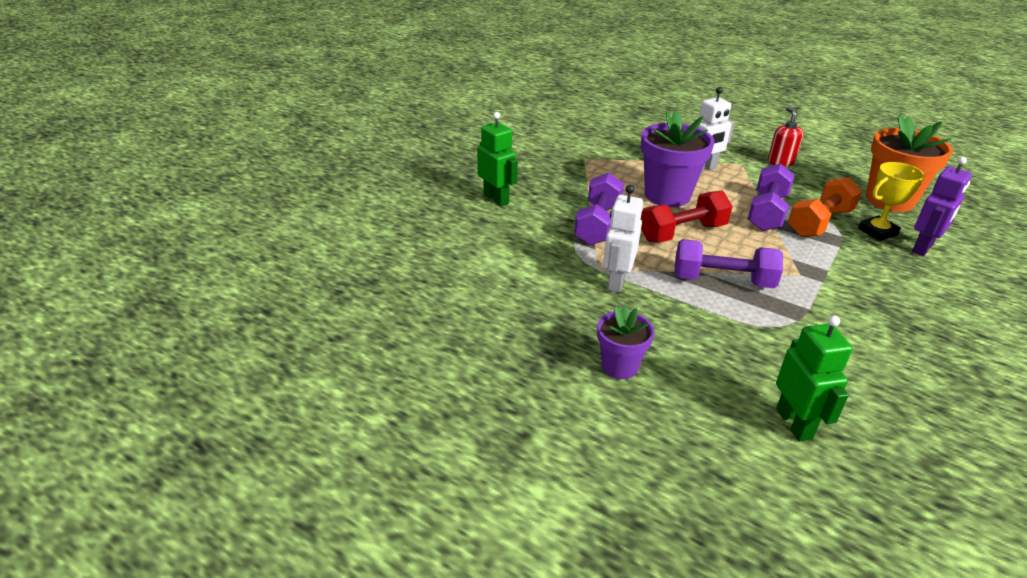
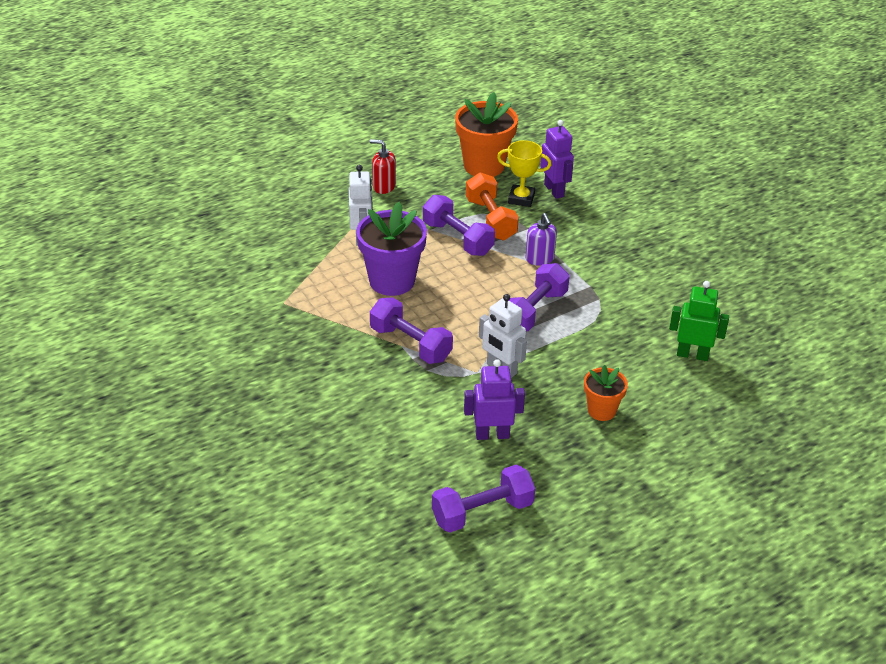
camera: 65 degrees left, 5 degrees up
(408, 319) = (482, 512): none -> purple dumbbell
(496, 199) = (320, 393): green robot -> none
(519, 299) = (492, 434): none -> purple robot
(619, 366) = (601, 410): purple flower pot -> orange flower pot
(682, 233) = (456, 300): red dumbbell -> none
(805, 265) = (539, 259): none -> purple soap dispenser
(877, 232) = (521, 199): yellow trophy -> yellow trophy turned 75 degrees counterclockwise

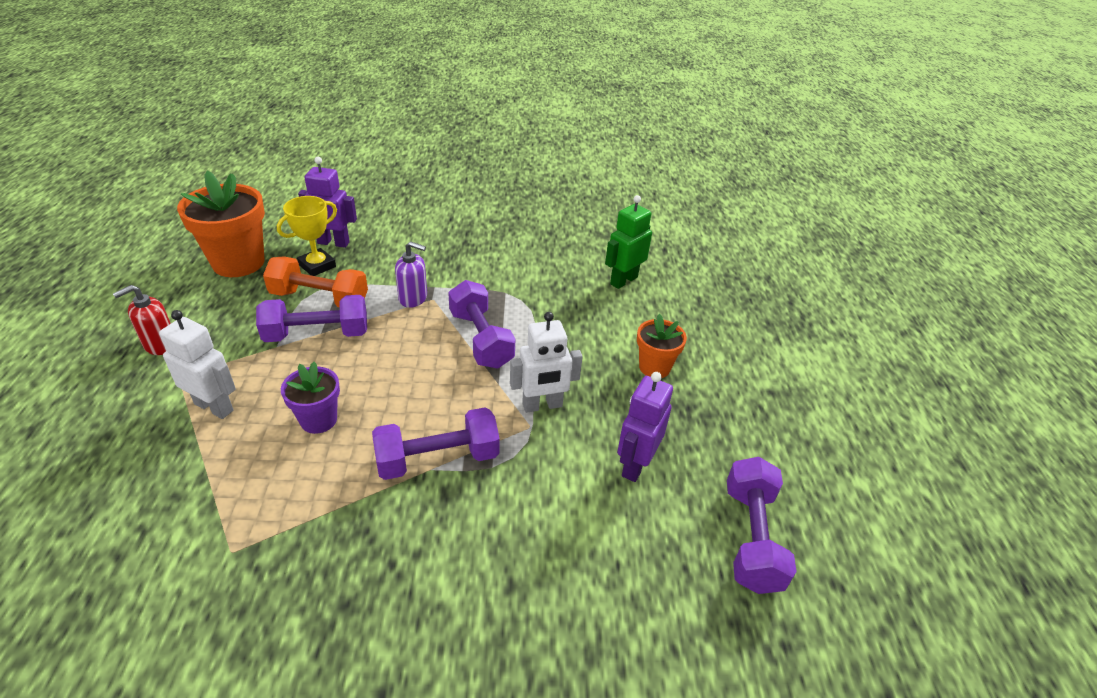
camera: 60 degrees left, 0 degrees up
(392, 281) = (318, 420): purple flower pot -> purple flower pot, size x0.56

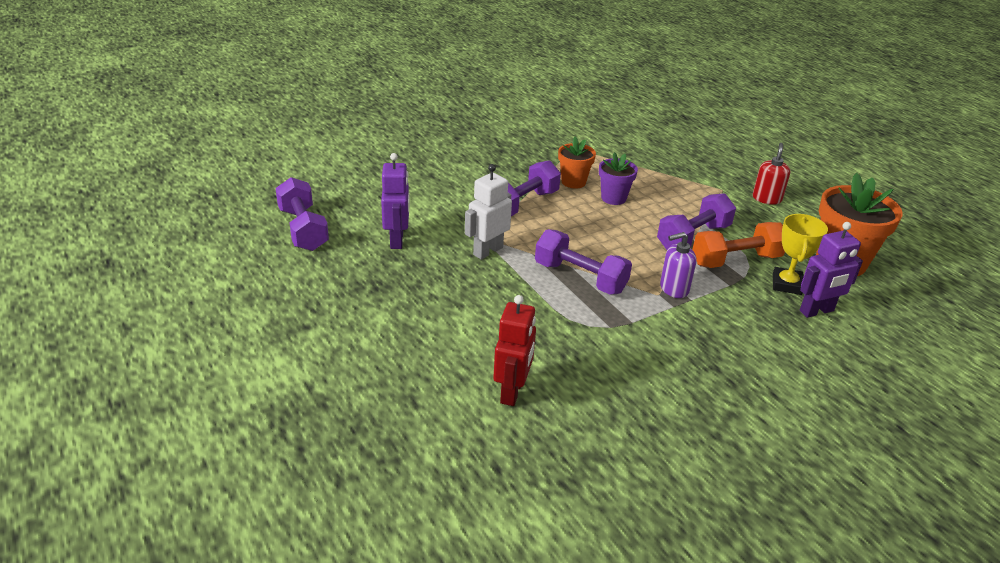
camera: 150 degrees right, 5 degrees down
(214, 407) = (677, 185): white robot -> none
(623, 280) = (512, 392): green robot -> red robot
(654, 367) = (421, 309): orange flower pot -> orange flower pot (573, 182)

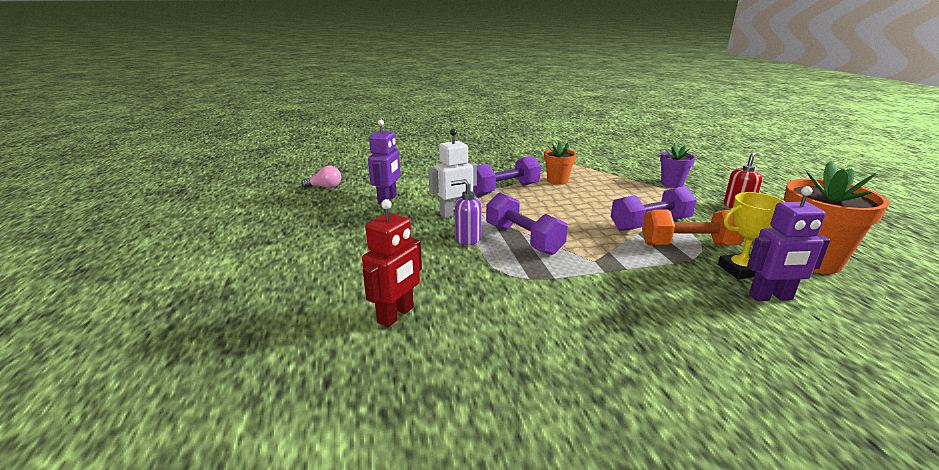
camera: 20 degrees right, 10 degrees down
(303, 229) = (325, 187): purple dumbbell -> pink light bulb
(613, 198) = (587, 193): purple flower pot -> purple flower pot (672, 183)
(673, 289) = (611, 258): purple soap dispenser -> purple soap dispenser (467, 238)
(786, 284) = (740, 270): yellow trophy -> yellow trophy turned 45 degrees clockwise

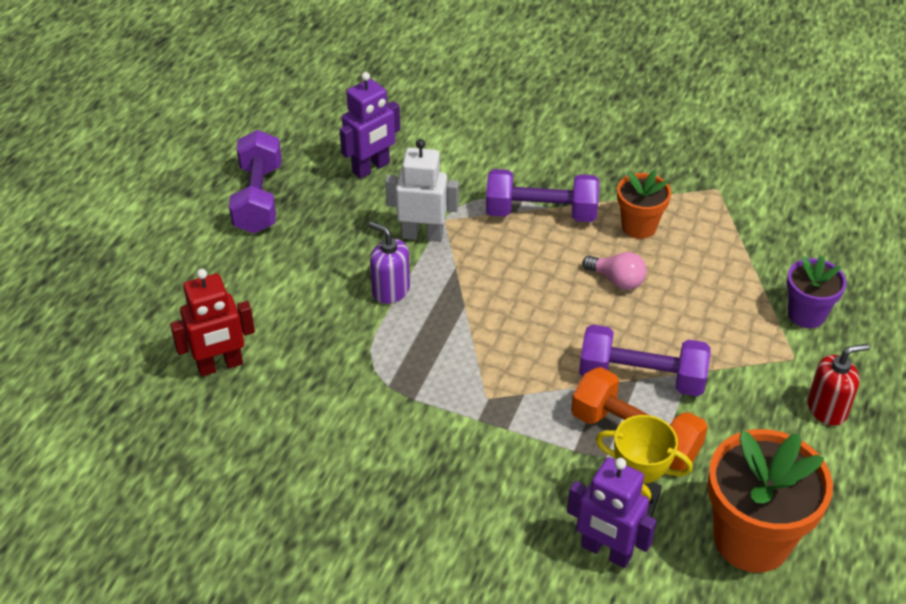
camera: 35 degrees right, 20 degrees up
(325, 187) = (321, 104): pink light bulb -> pink light bulb (617, 280)
(523, 239) = (450, 323): purple dumbbell -> purple dumbbell (258, 198)

